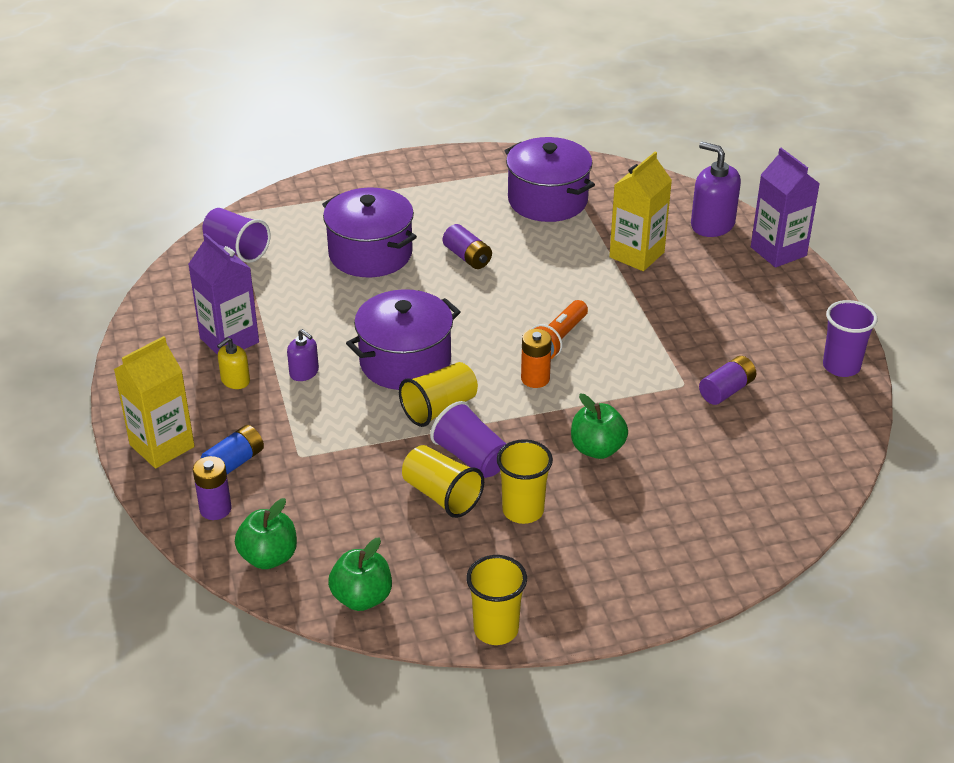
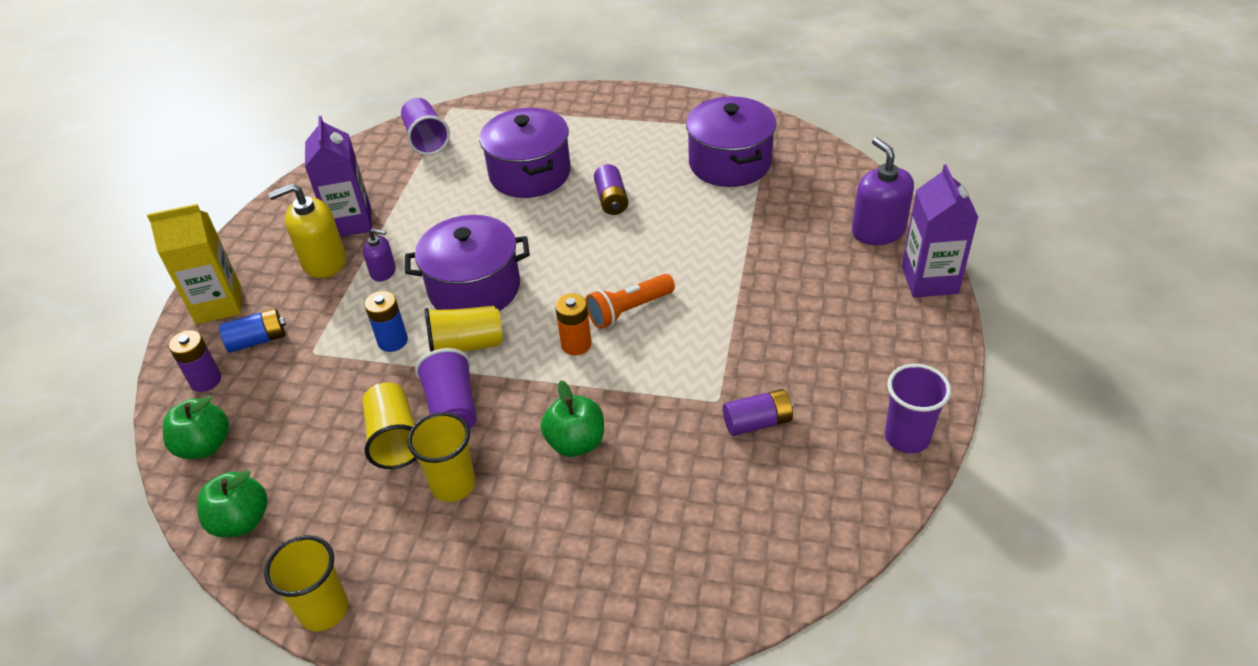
camera: 30 degrees right, 5 degrees up
(235, 380) = (324, 261): yellow soap dispenser -> yellow soap dispenser, size x1.79
(304, 372) = (383, 271): purple soap dispenser -> purple soap dispenser turned 60 degrees counterclockwise
(368, 424) = (392, 341): none -> blue battery
(636, 255) = (775, 242): yellow carton -> none

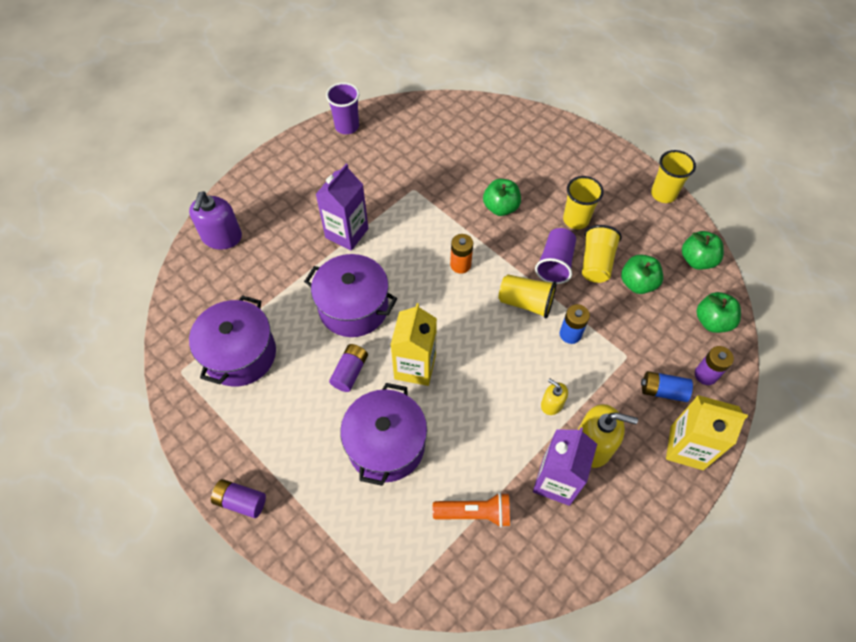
camera: 150 degrees left, 15 degrees up
(325, 441) = (637, 283): none -> green apple
(383, 271) = (551, 404): purple soap dispenser -> yellow soap dispenser
(426, 139) = (442, 562): purple cup -> none
(474, 288) = (496, 347): purple pot -> purple pot (353, 307)
(550, 233) = (415, 367): none -> yellow carton
(629, 310) = (413, 270): orange flashlight -> orange flashlight (475, 513)
(757, 422) = (405, 169): purple battery -> purple battery (241, 501)
(929, 280) = (238, 190): purple carton -> purple carton (347, 233)

